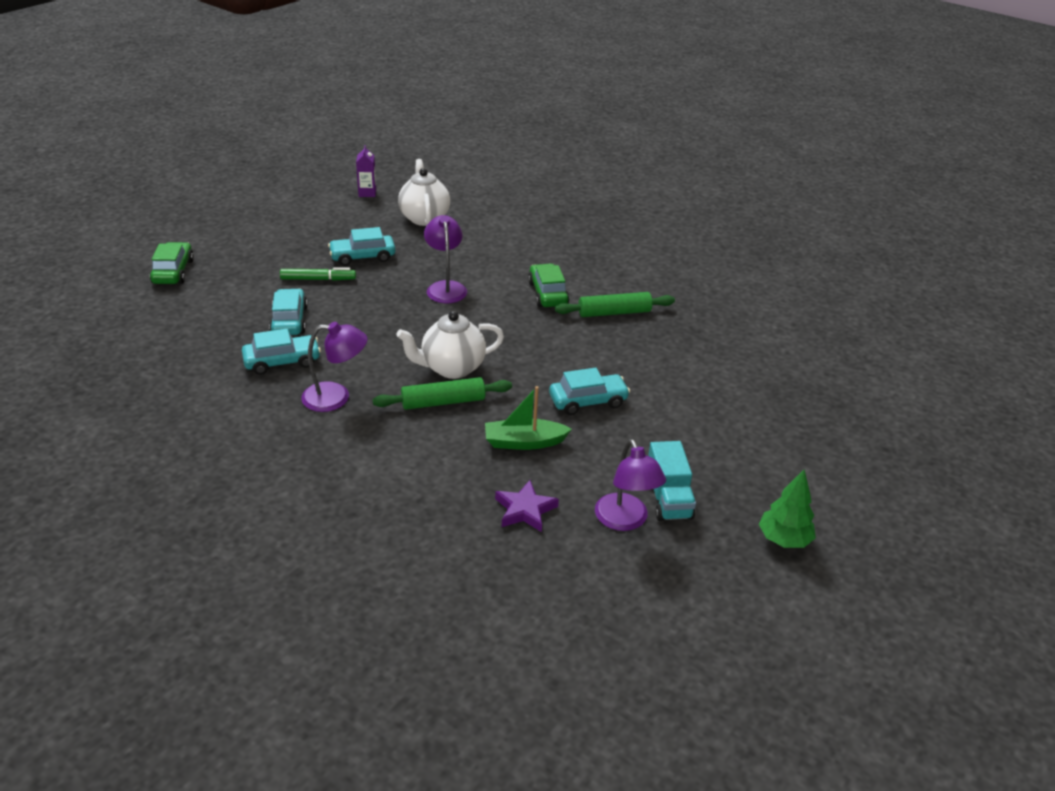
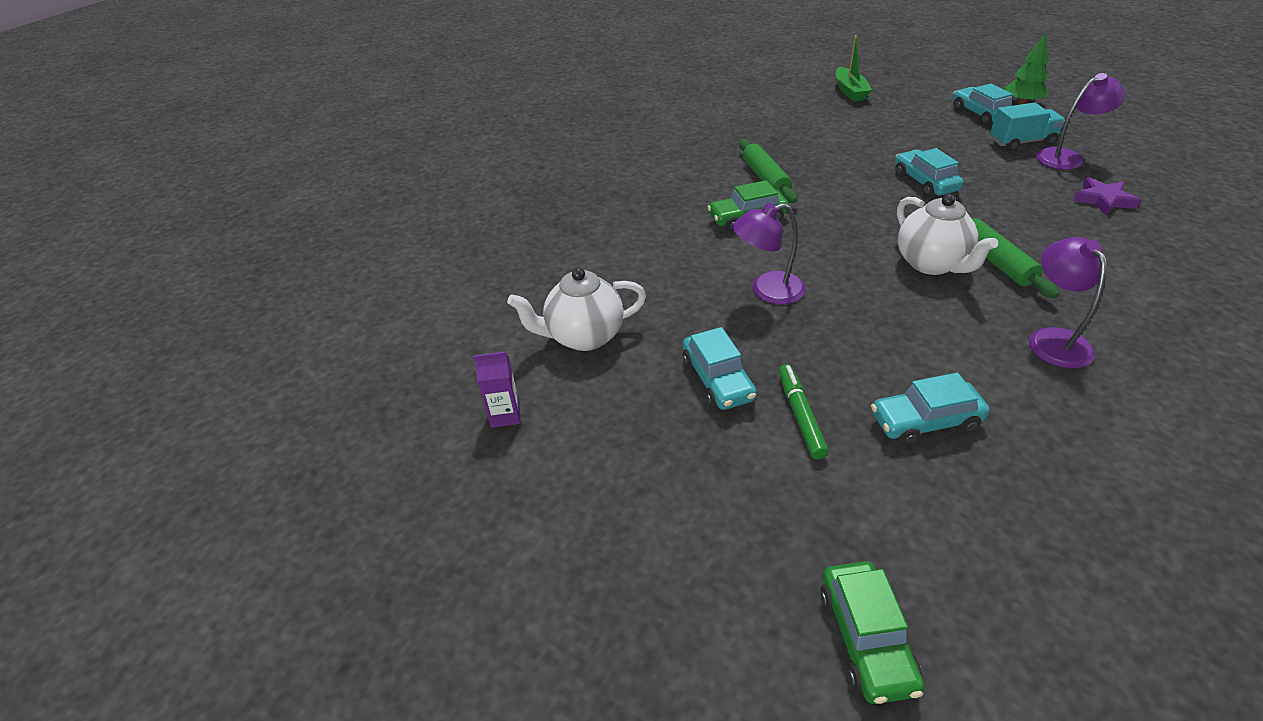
camera: 90 degrees left, 5 degrees up
(173, 271) = (866, 639): green car -> green car turned 90 degrees counterclockwise
(282, 361) = (1022, 404): turquoise car -> turquoise car (980, 114)
(524, 442) = (1014, 208): green boat -> green boat (850, 91)

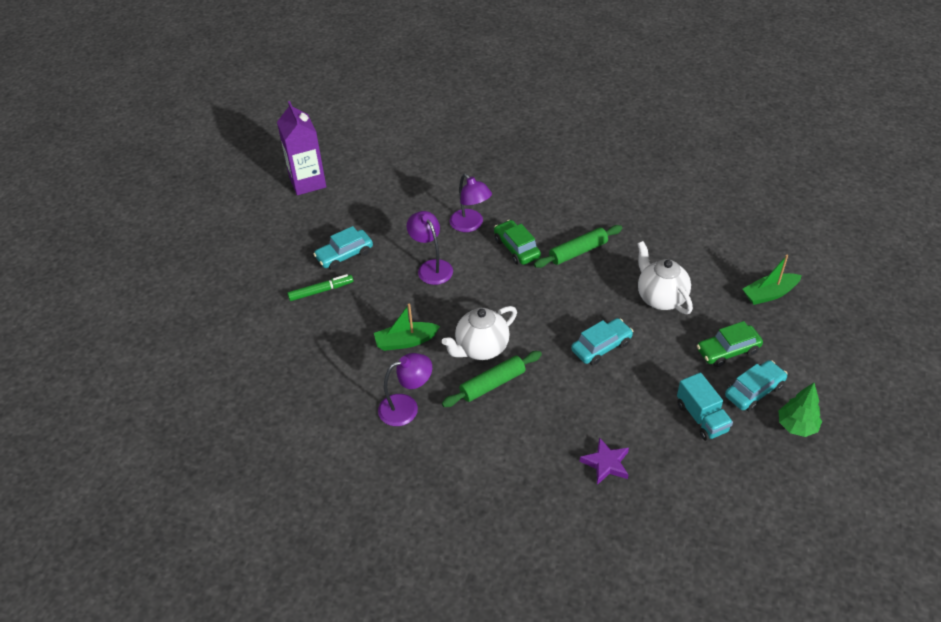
camera: 75 degrees right, 5 degrees up
(505, 415) = (307, 182): purple carton -> purple carton, size x2.02
(584, 336) = (372, 196): white teapot -> white teapot (660, 298)
(866, 639) = (190, 321): green car -> green car (728, 351)
(920, 328) = (406, 341): none -> green boat
(925, 421) = (322, 342): turquoise car -> none
(1066, 157) = (681, 448): purple lamp -> purple lamp (470, 225)

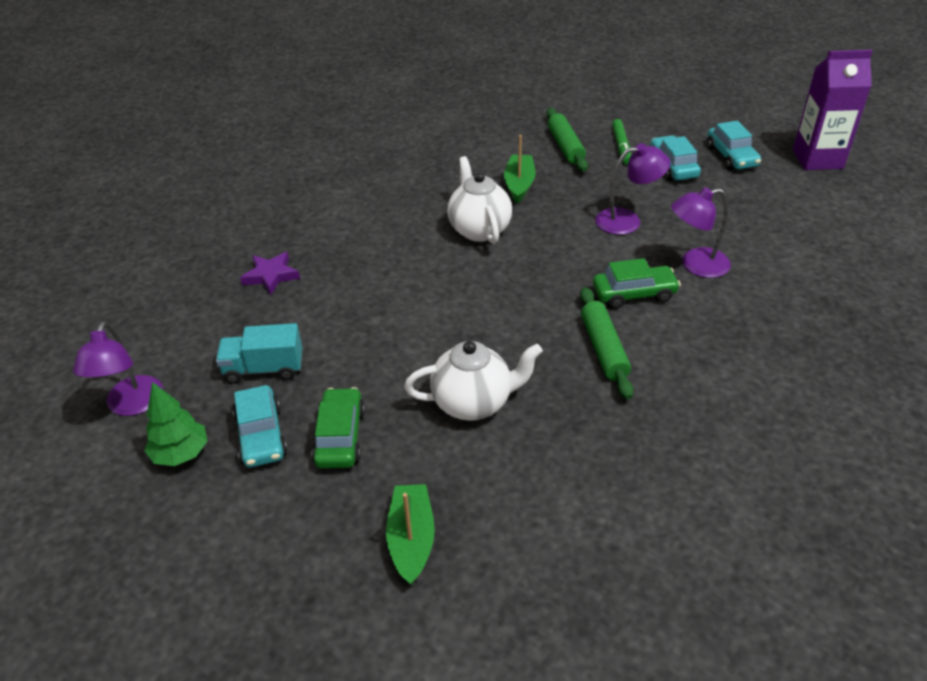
camera: 110 degrees right, 5 degrees down
(406, 407) = (433, 171): purple lamp -> purple lamp (131, 405)
(492, 384) = (425, 227): green rolling pin -> green rolling pin (565, 146)
(601, 347) = (424, 319): turquoise car -> turquoise car (731, 156)

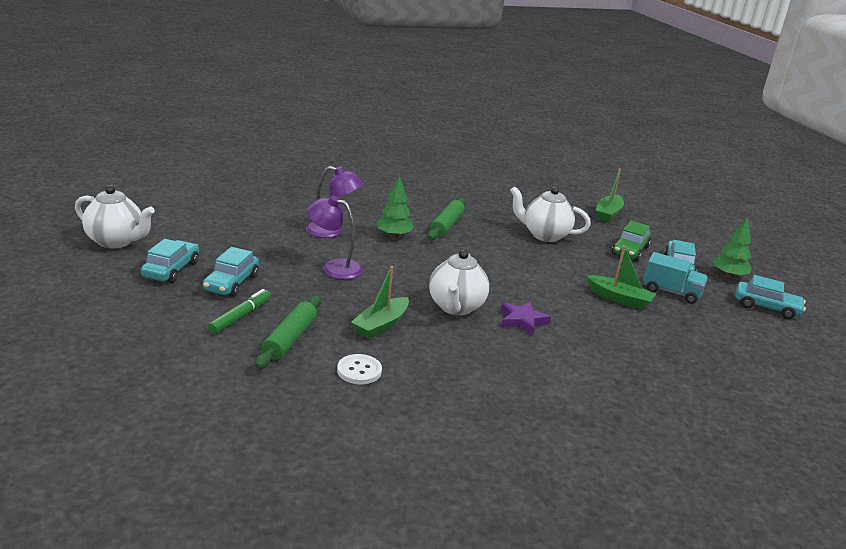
camera: 155 degrees left, 15 degrees down
(131, 405) = (766, 307): purple lamp -> turquoise car
(271, 276) = (655, 344): purple star -> purple star (522, 321)
(325, 323) = (619, 299): none -> green boat
(493, 147) = (359, 371): none -> white button
(634, 294) = (394, 236): green car -> green tree
(817, 159) = (116, 241): purple carton -> white teapot

